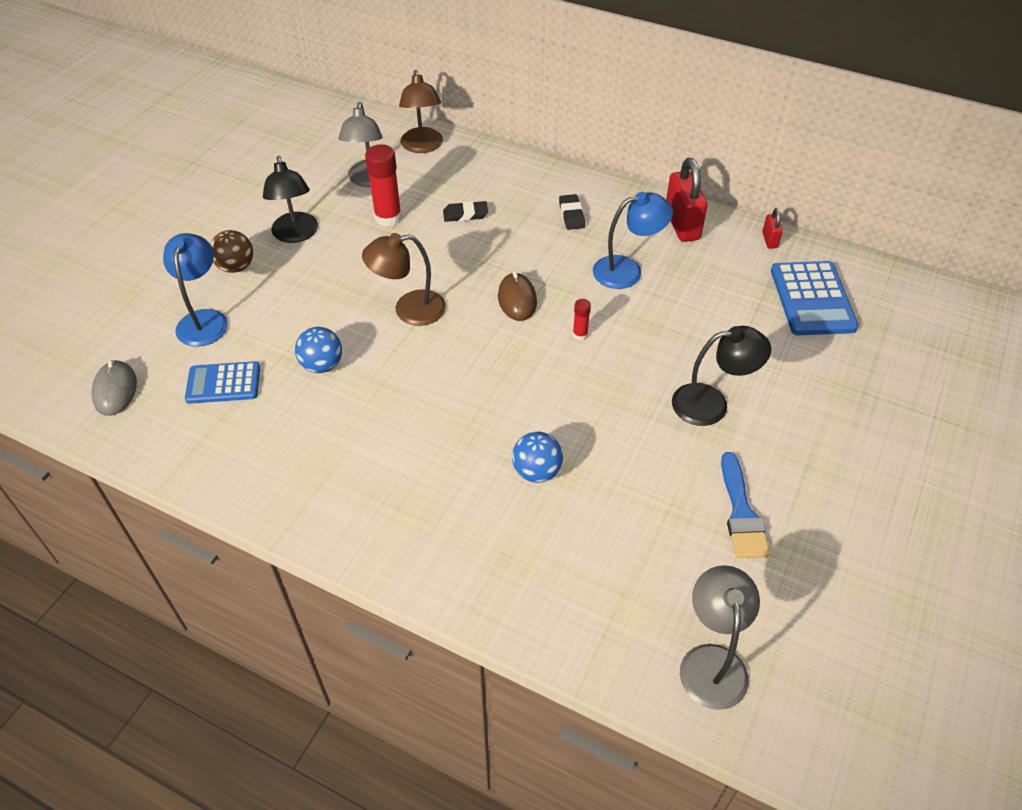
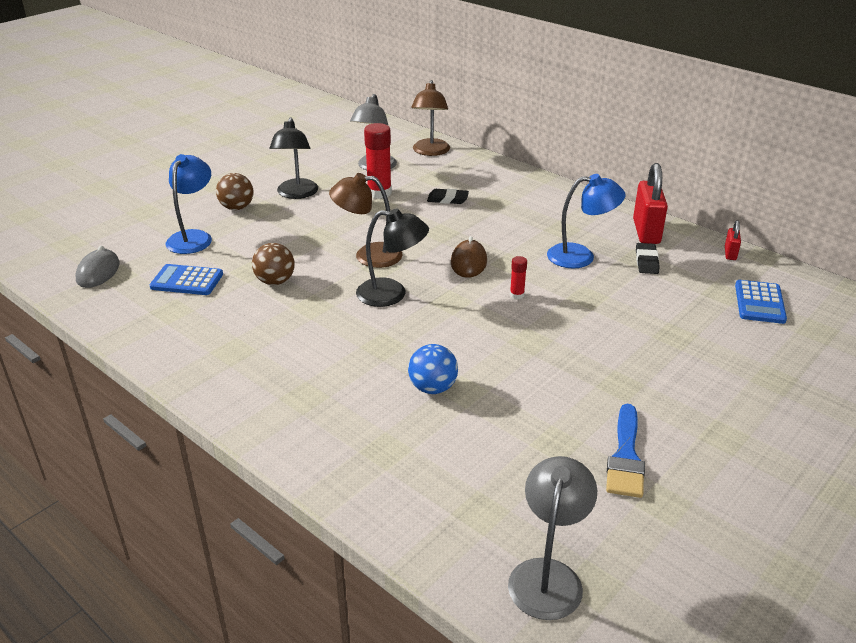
camera: 15 degrees right, 15 degrees down
(322, 365) = (275, 281): blue ball -> brown ball
(571, 215) = (544, 211): black eraser -> black eraser (646, 261)
(711, 404) = (626, 365): black lamp -> black lamp (392, 294)
(812, 299) = (759, 303): blue calculator -> blue calculator, size x0.67

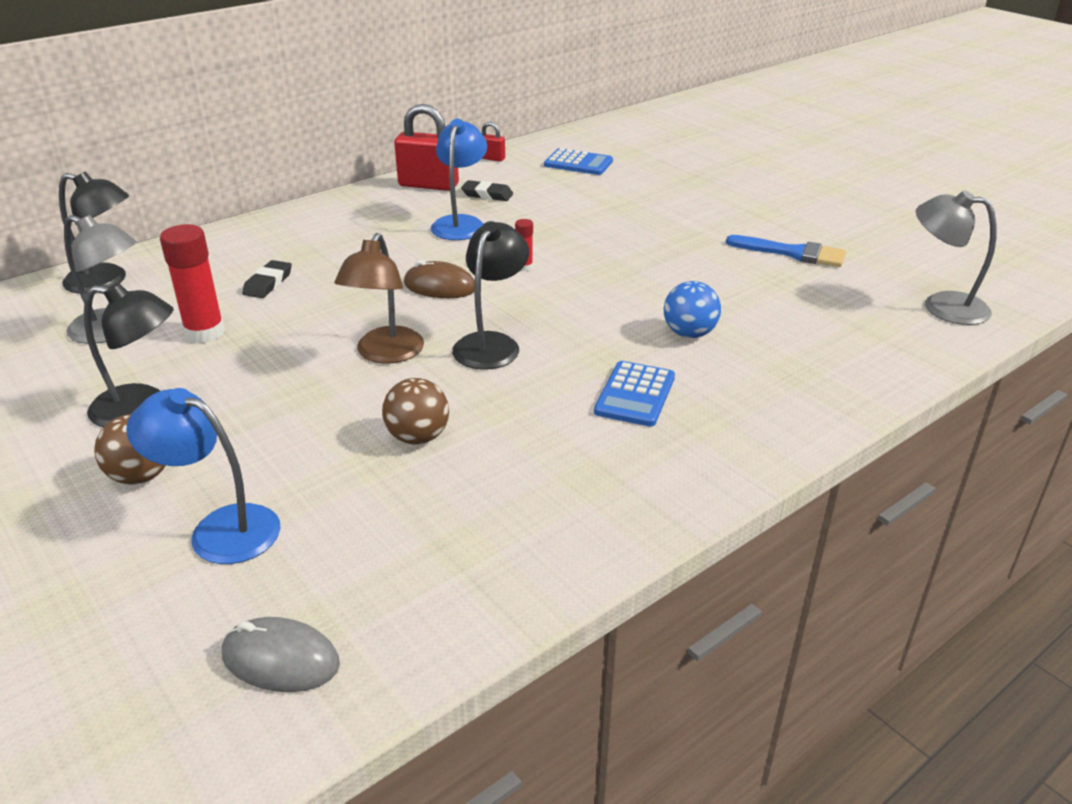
camera: 80 degrees left, 0 degrees up
(187, 281) = (373, 532): blue calculator -> blue calculator (635, 395)
(430, 152) = (106, 281): brown lamp -> black lamp

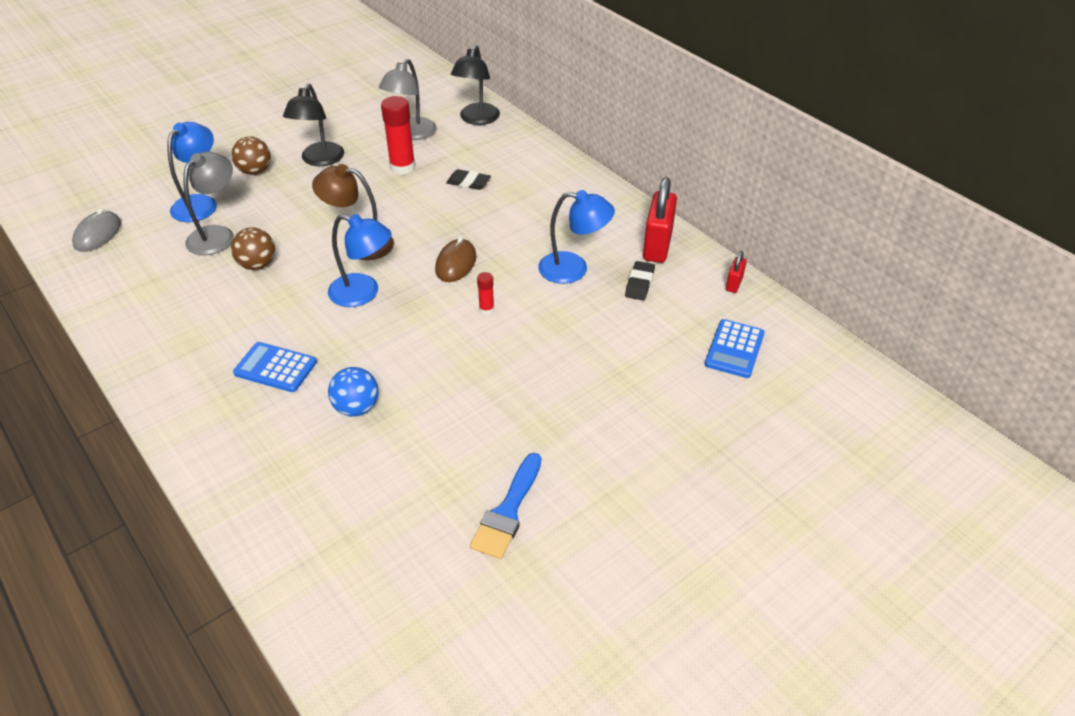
camera: 90 degrees right, 10 degrees up
(491, 343) = (363, 293): black lamp -> blue lamp
(942, 306) = (375, 627): grey lamp -> grey lamp (217, 235)

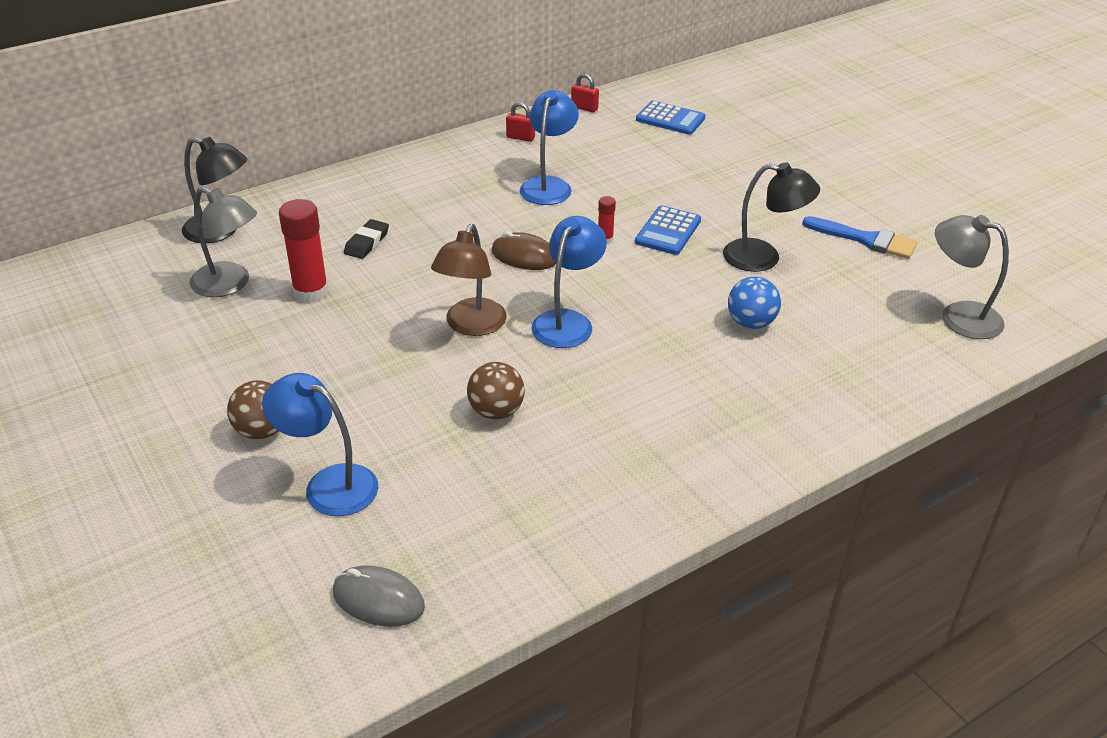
camera: 85 degrees left, 5 degrees down
(217, 235) = (417, 457): grey lamp -> grey lamp (959, 316)
(275, 368) = (692, 383): blue calculator -> blue calculator (668, 231)
(319, 160) = (260, 366): black lamp -> black lamp (763, 258)
(639, 283) = (577, 152): black eraser -> none
(657, 246) = (520, 137): red padlock -> red padlock, size x0.49

